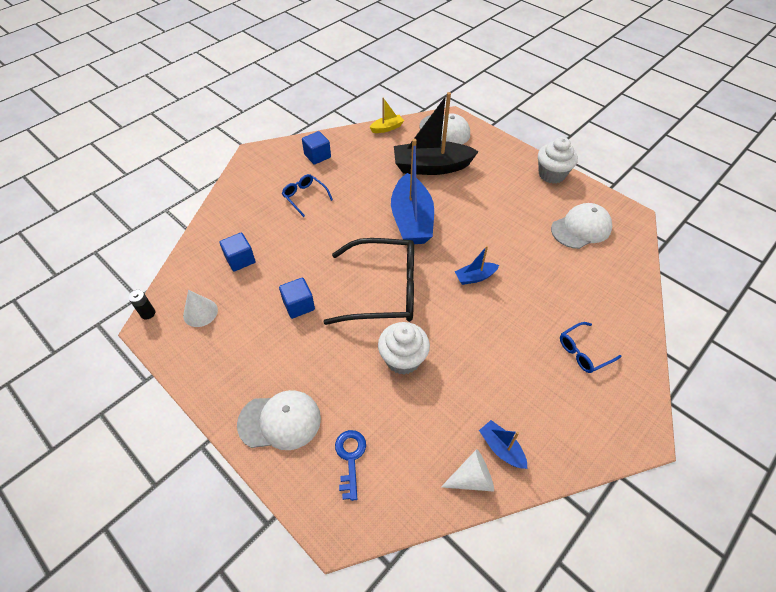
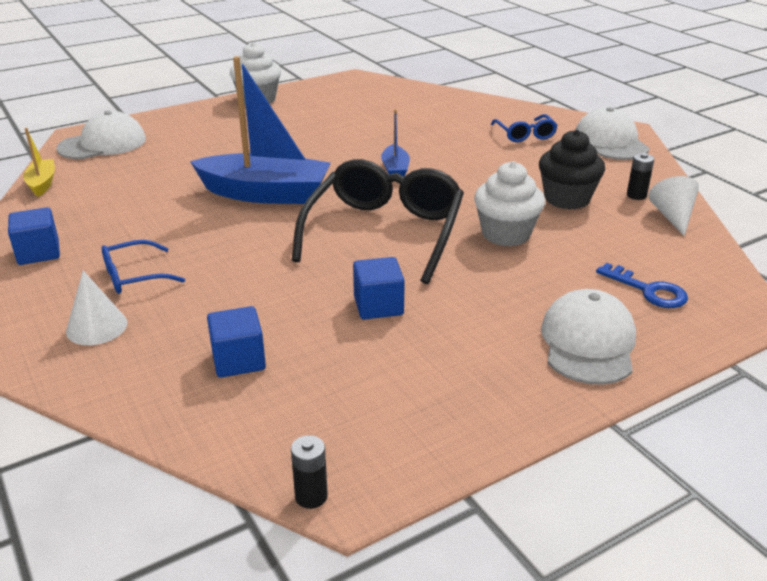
camera: 75 degrees left, 20 degrees down
(200, 312) = (343, 418): white cone -> white cone (96, 327)
(350, 458) = (648, 290): blue key -> blue key turned 150 degrees counterclockwise
(431, 167) = (170, 164): black boat -> none
(473, 394) = (567, 199): none -> black cupcake
(501, 448) = (636, 195): blue boat -> black battery
(581, 228) = (356, 103): white cap -> white cap (610, 142)

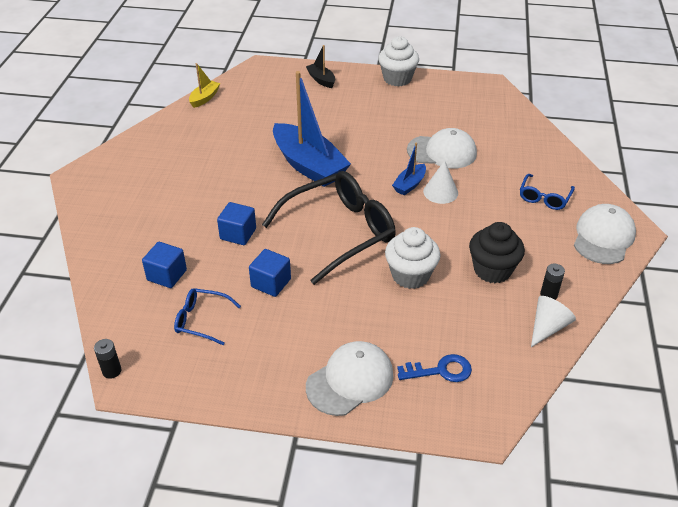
camera: 40 degrees right, 10 degrees up
(39, 253) = (154, 150): blue cube -> blue cube (238, 234)
(96, 327) = (131, 215): white cone -> white cone (440, 192)
(102, 144) = (265, 79): white cap -> white cap (442, 152)
(133, 276) = (179, 191): blue glasses -> blue glasses (201, 320)
(173, 124) = (321, 80): none -> black boat
(648, 290) = (440, 370): blue key -> blue key turned 90 degrees counterclockwise

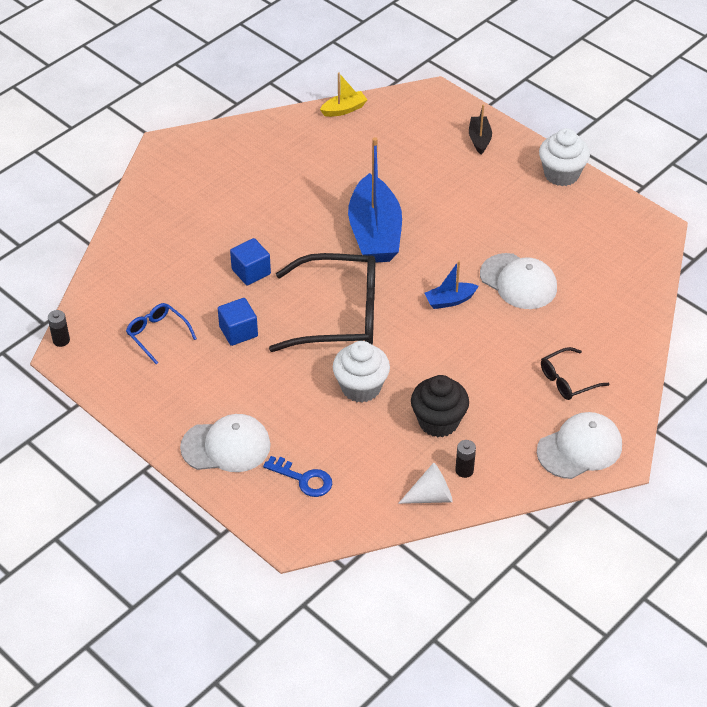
camera: 35 degrees right, 5 degrees up
(167, 275) = (163, 280): blue cube -> none
(440, 192) = (471, 323): white cone -> none
(544, 198) = (567, 380): blue glasses -> black glasses

